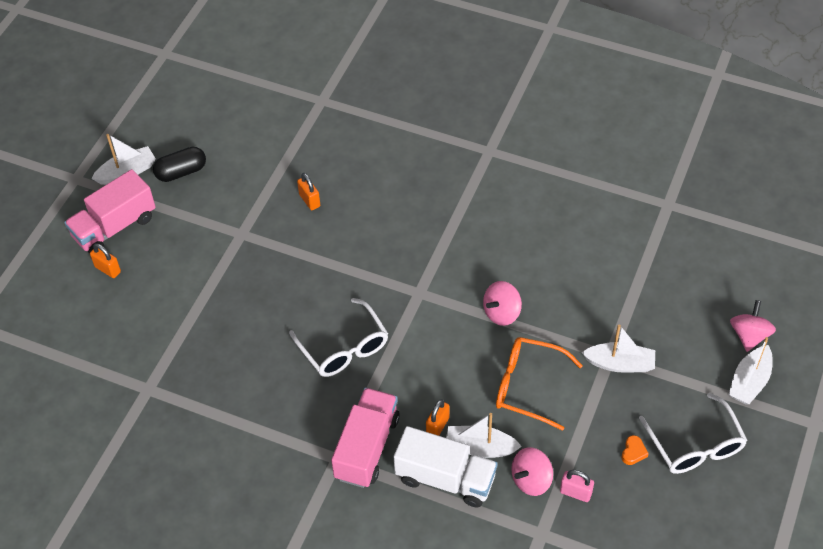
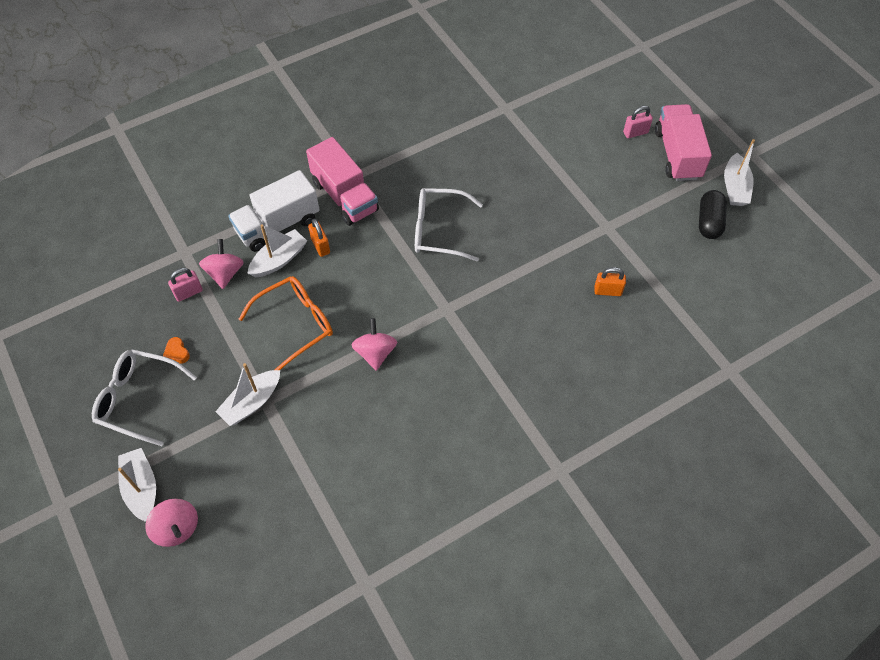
camera: 125 degrees right, 5 degrees up
(108, 269) = (635, 133): orange padlock -> pink padlock

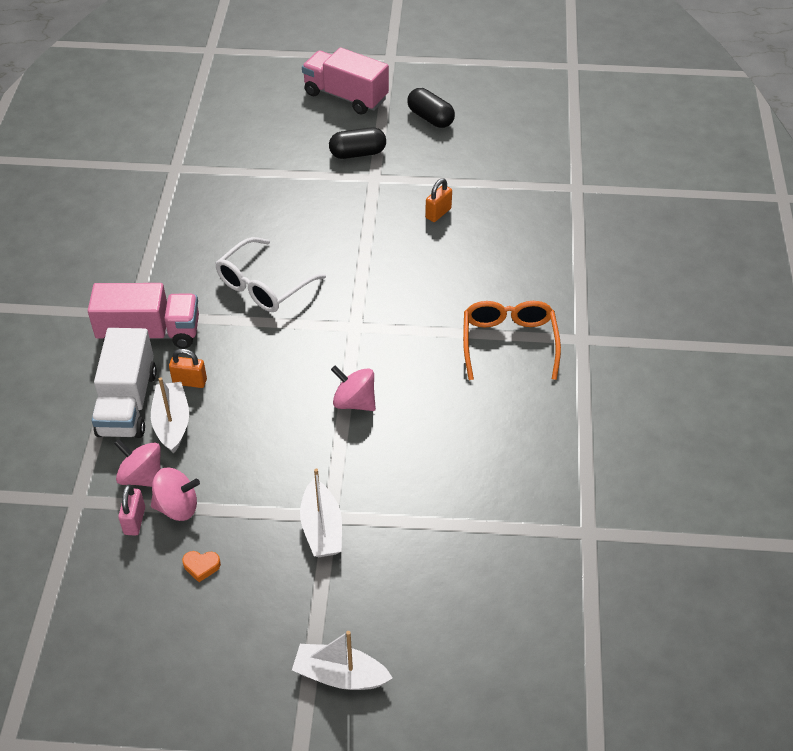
camera: 55 degrees left, 10 degrees down
(139, 399) = (228, 629): white glasses -> none
(177, 528) = (413, 663): pink spinning top -> pink spinning top (177, 507)
(295, 324) = (263, 448): orange glasses -> orange glasses (509, 344)
(622, 201) = (358, 153): none -> black capsule
(635, 133) = (296, 106): pink padlock -> none
(734, 187) = (412, 85): white boat -> none

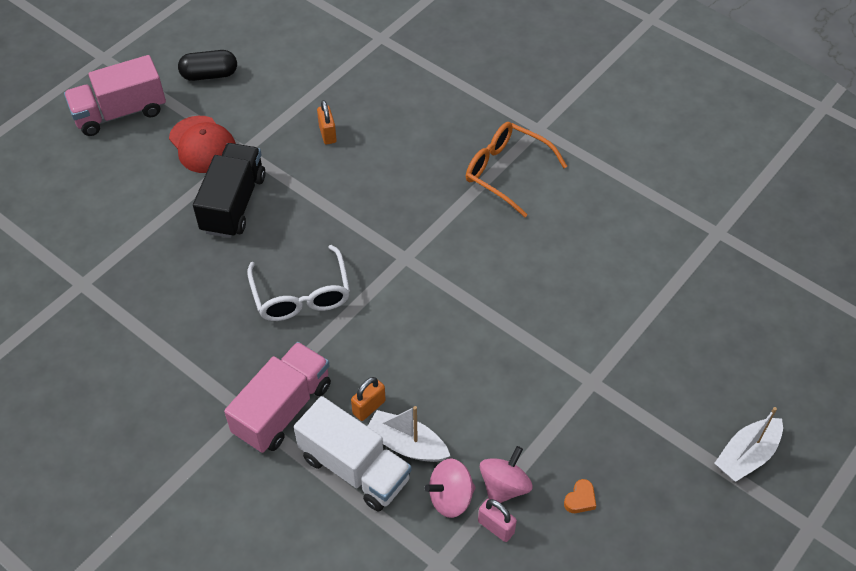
camera: 55 degrees left, 5 degrees up
(317, 201) = (233, 204): none -> black truck
(322, 528) = (600, 394): white boat -> none
(354, 402) = (487, 302): pink spinning top -> none
(358, 153) = (202, 145): black capsule -> red cap

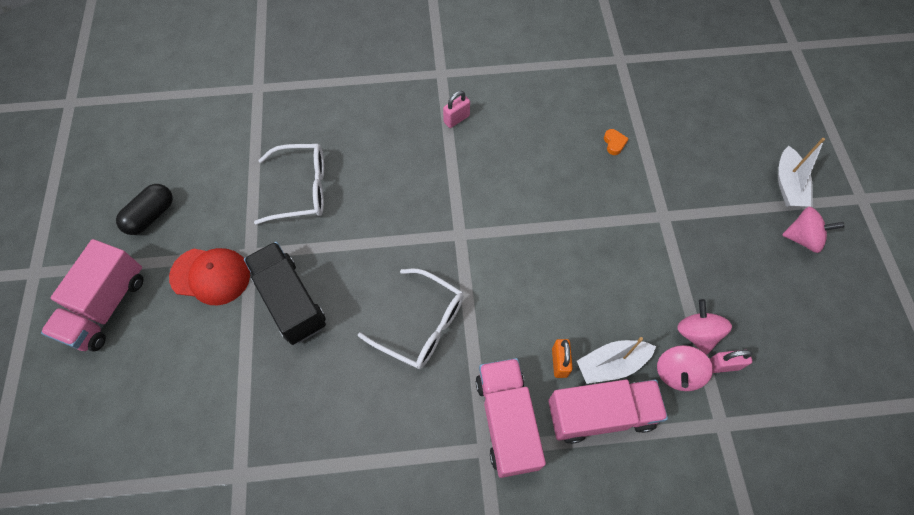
camera: 45 degrees left, 10 degrees up
(327, 134) = (301, 189): orange padlock -> white glasses
(355, 468) = (600, 414): white truck -> pink truck
(507, 172) = (456, 119): orange glasses -> pink padlock
(580, 499) = (744, 298): orange heart -> orange heart (614, 143)
(701, 505) = (802, 238): none -> pink spinning top

